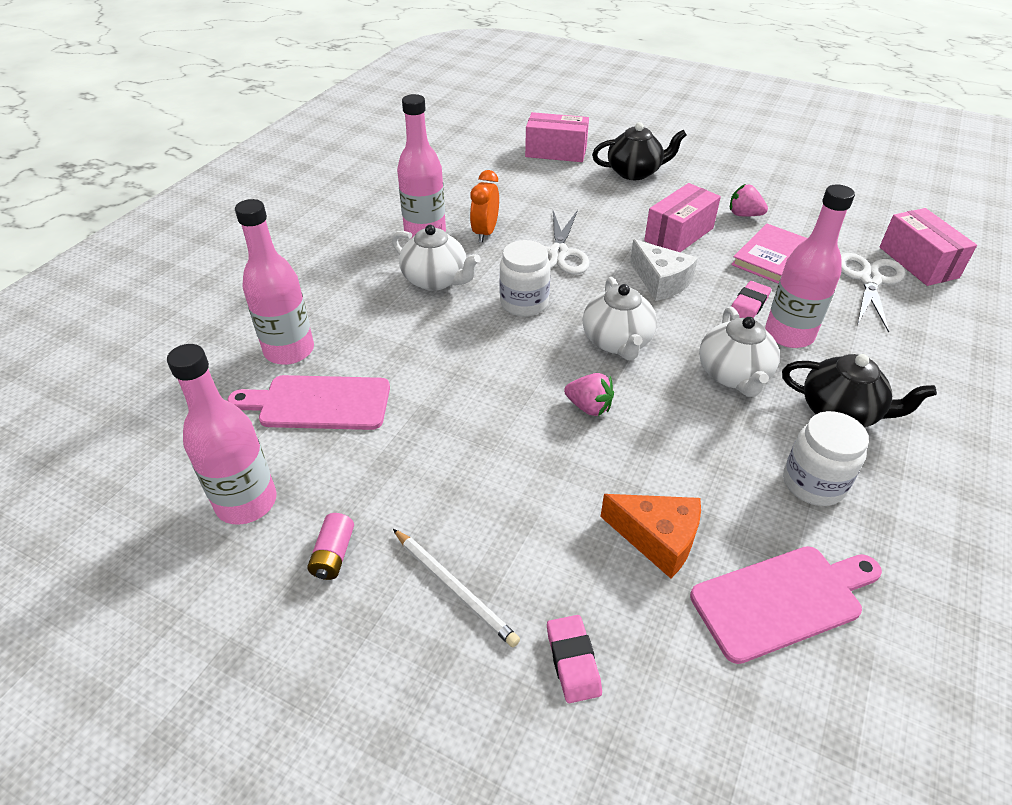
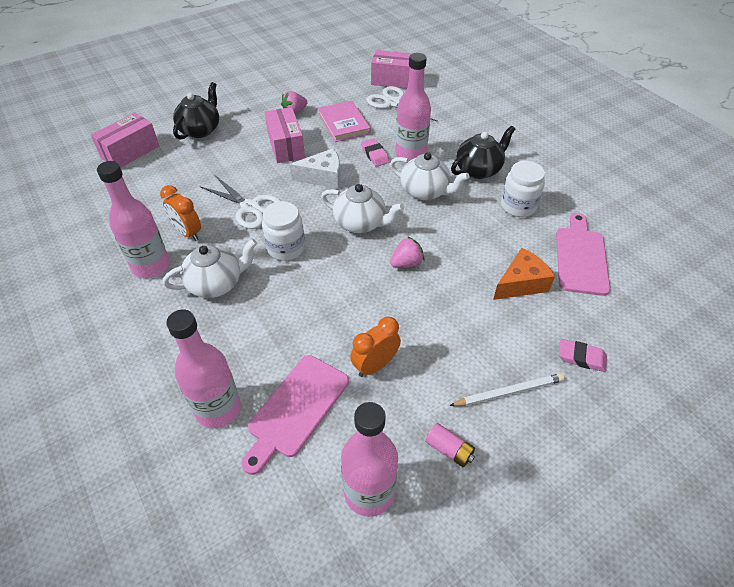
camera: 60 degrees left, 5 degrees up
(412, 441) = (375, 365): none -> orange clock

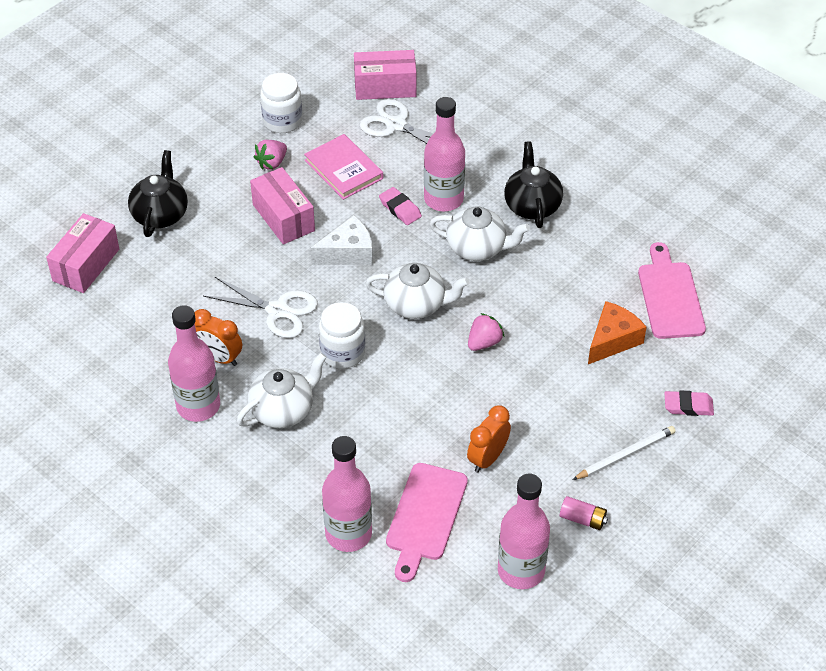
camera: 15 degrees left, 0 degrees up
(479, 170) = (532, 205): black teapot -> black teapot turned 45 degrees counterclockwise
(518, 206) = (589, 246): white jar -> white jar (282, 121)

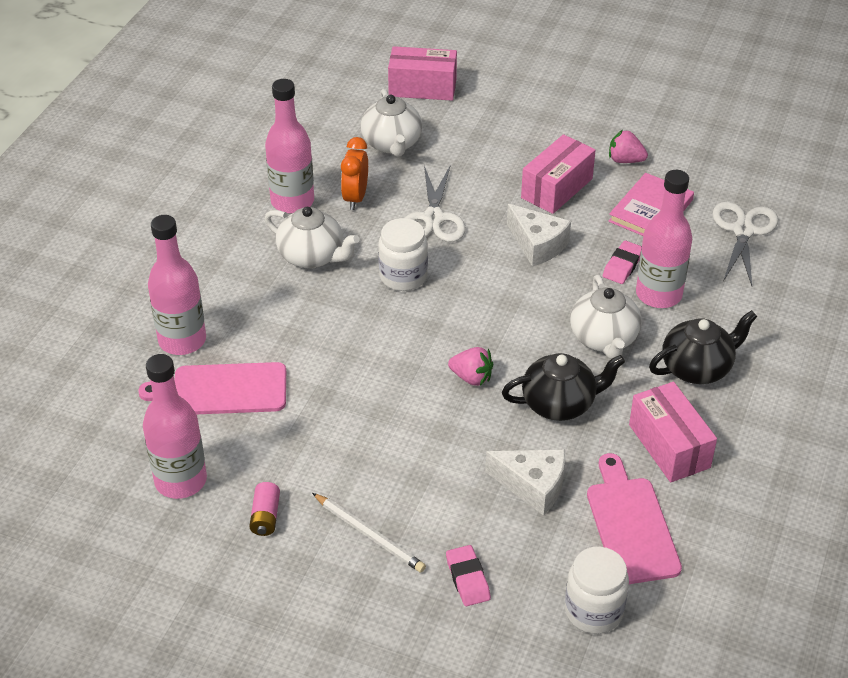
camera: 70 degrees right, 5 degrees down
(160, 214) = (510, 111): black teapot -> black teapot (560, 403)
(282, 121) = (688, 151): white jar -> white jar (593, 611)
(385, 87) = (794, 207): pink box -> pink box (669, 446)
(416, 304) = (496, 312): white teapot -> white teapot (392, 144)
(487, 458) = (315, 419): orange clock -> none
(612, 340) = (532, 486): orange cheese -> white cheese
(670, 296) = (631, 525): pink cutting board -> pink cutting board turned 75 degrees counterclockwise

